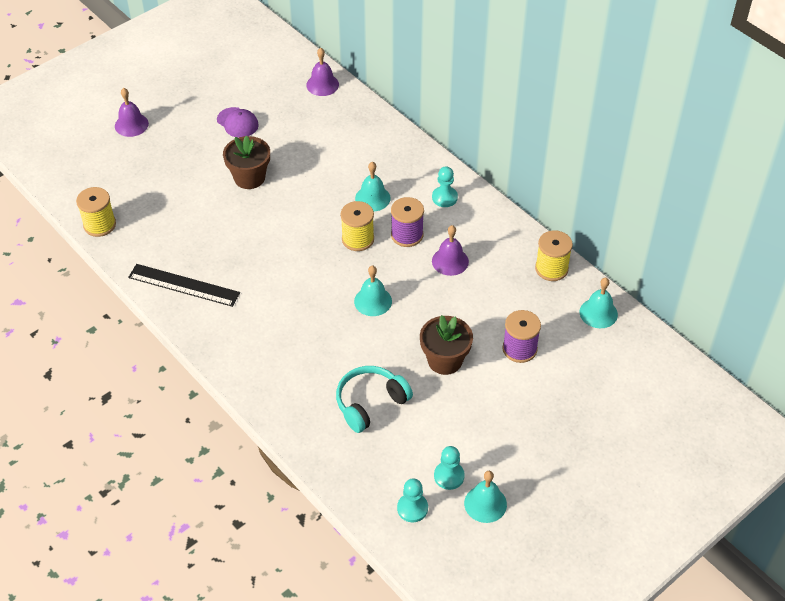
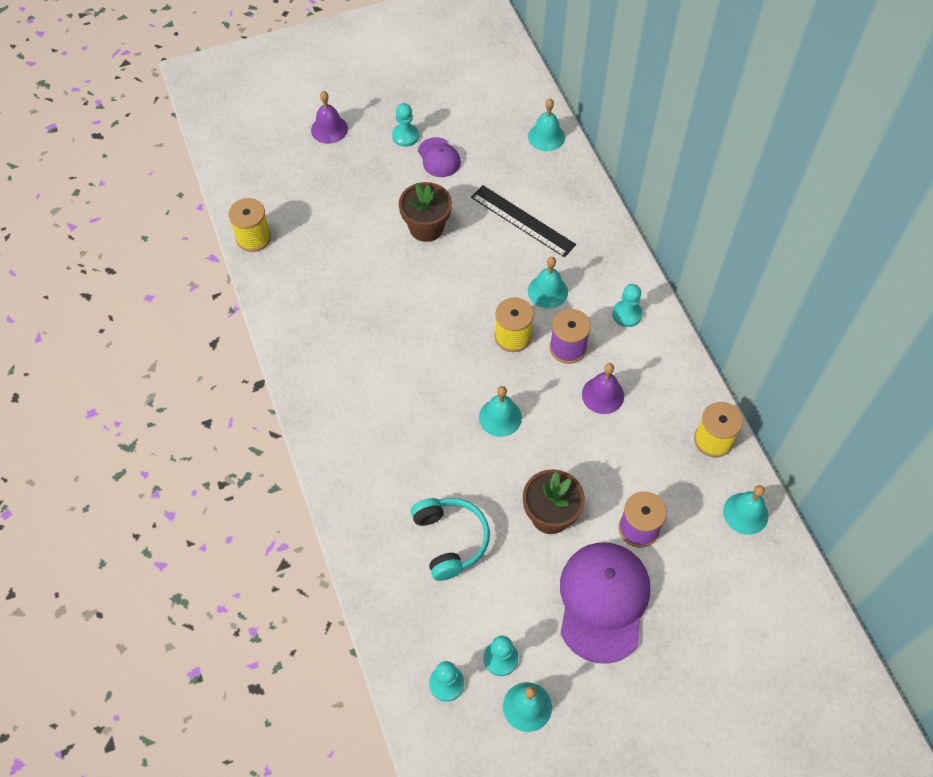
camera: 20 degrees right, 10 degrees up
(184, 285) = (311, 335): black ruler -> black ruler (522, 221)
(201, 113) = (405, 136): none -> turquoise pawn
(322, 84) = (546, 137): purple bell -> turquoise bell
(370, 403) = (450, 540): turquoise headphones -> turquoise headphones turned 90 degrees clockwise
(513, 409) = (603, 601): none -> purple cap

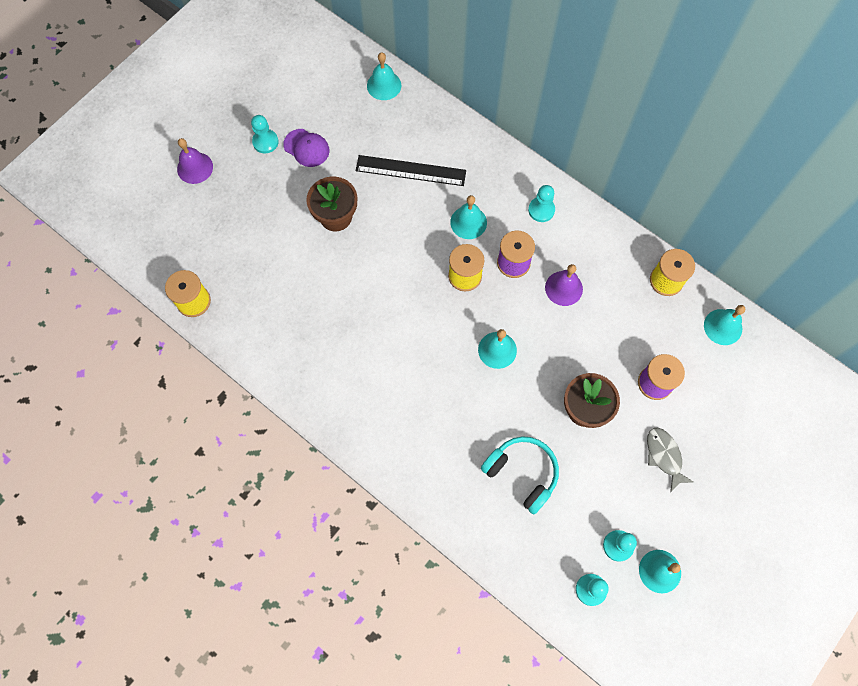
camera: 30 degrees left, 10 degrees up
(603, 601) = (664, 456): purple cap -> grey fish

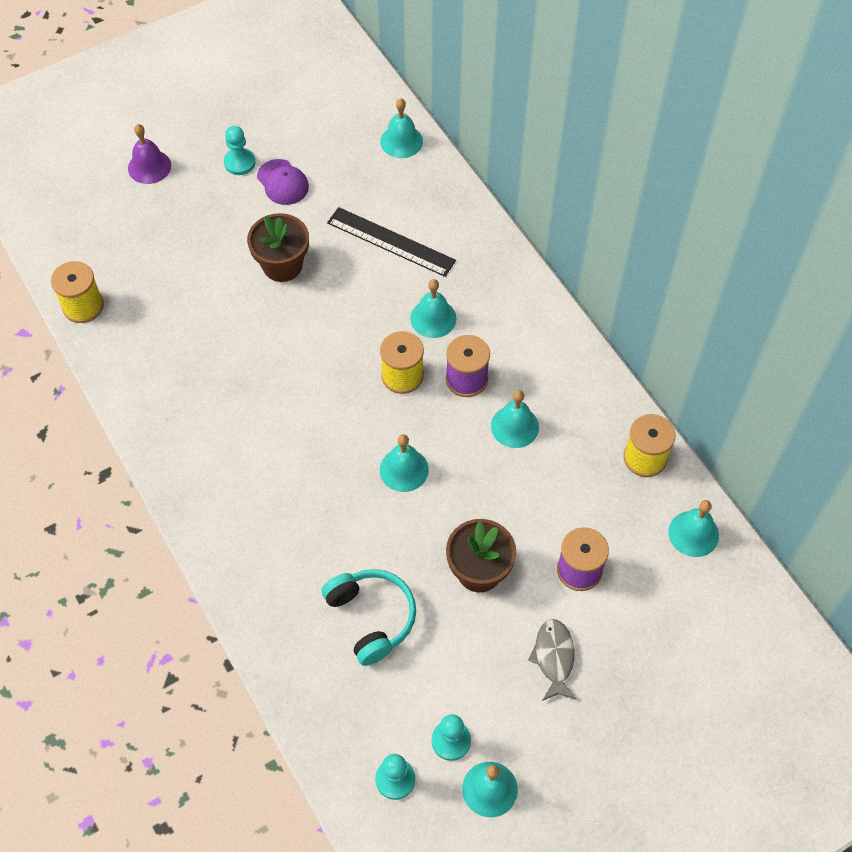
camera: 20 degrees right, 10 degrees down
(541, 210) = (526, 331): turquoise pawn -> none
(563, 288) = (514, 426): purple bell -> turquoise bell

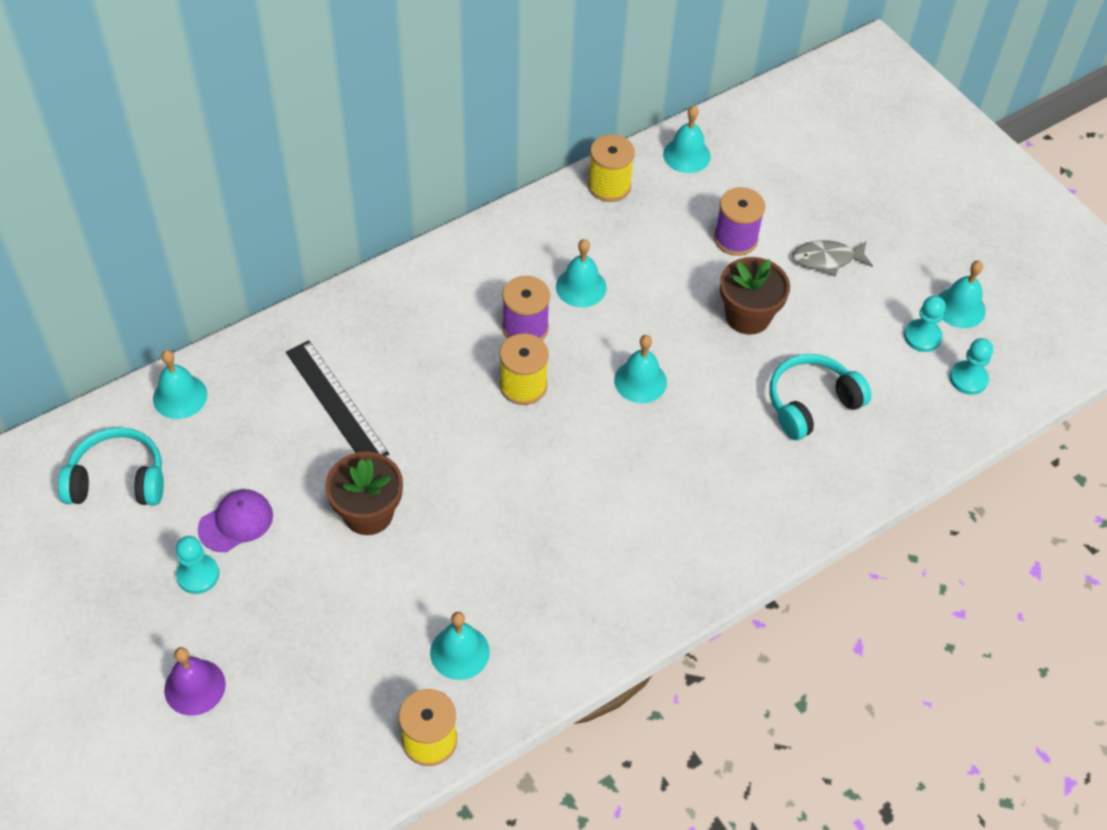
camera: 95 degrees left, 5 degrees down
(326, 110) = (118, 480): none -> turquoise headphones
(391, 242) = (336, 402): black ruler -> black ruler turned 60 degrees counterclockwise
(433, 318) = (446, 359): turquoise bell -> turquoise bell (459, 652)

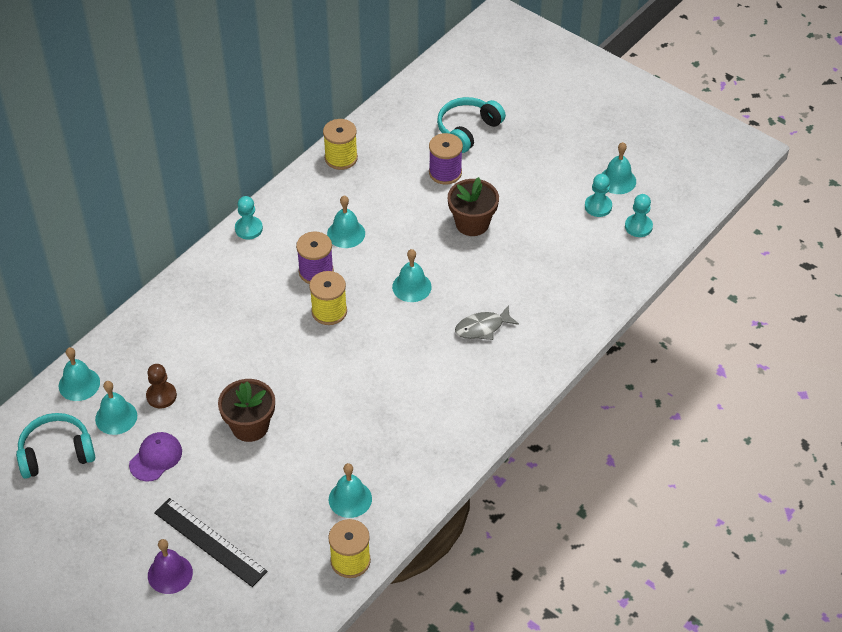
camera: 15 degrees left, 5 degrees down
(198, 575) = (142, 500): turquoise pawn -> turquoise pawn (248, 229)
(273, 440) = (161, 396): none -> brown pawn
(336, 402) = (197, 358): black ruler -> black ruler (210, 542)
(686, 155) = (389, 123): turquoise bell -> turquoise bell (116, 417)
(811, 403) = (536, 271): turquoise headphones -> turquoise headphones (468, 130)
(827, 259) = (514, 171): grey fish -> grey fish (482, 328)

